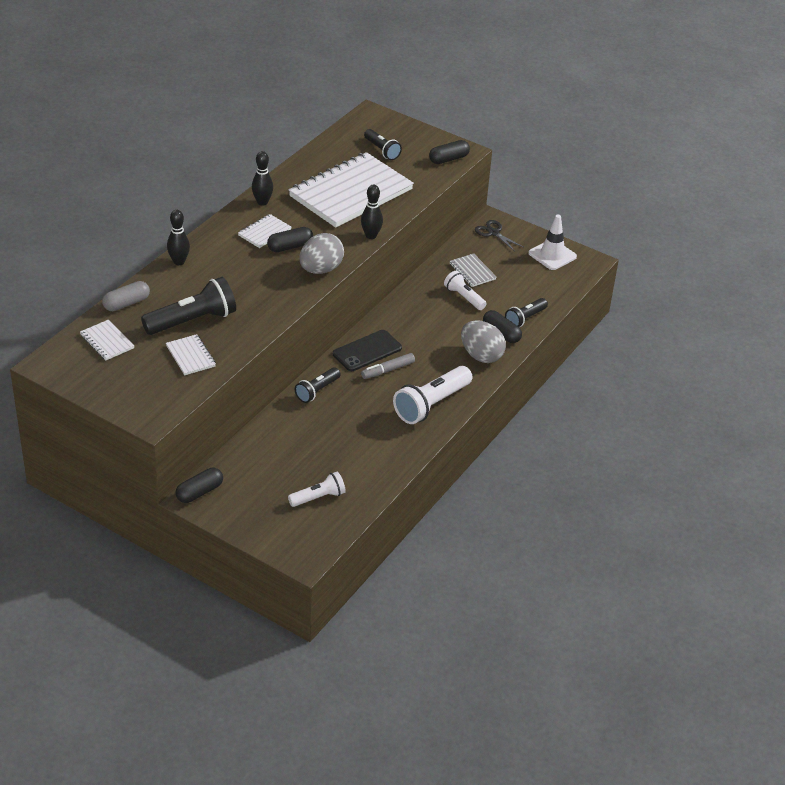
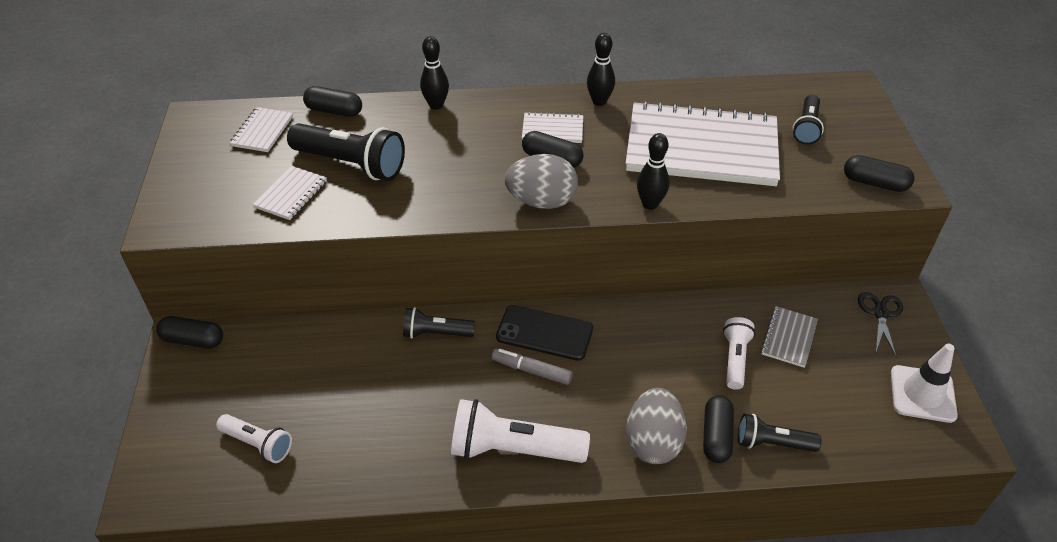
camera: 55 degrees right, 5 degrees up
(126, 303) = (334, 111): grey capsule -> black capsule

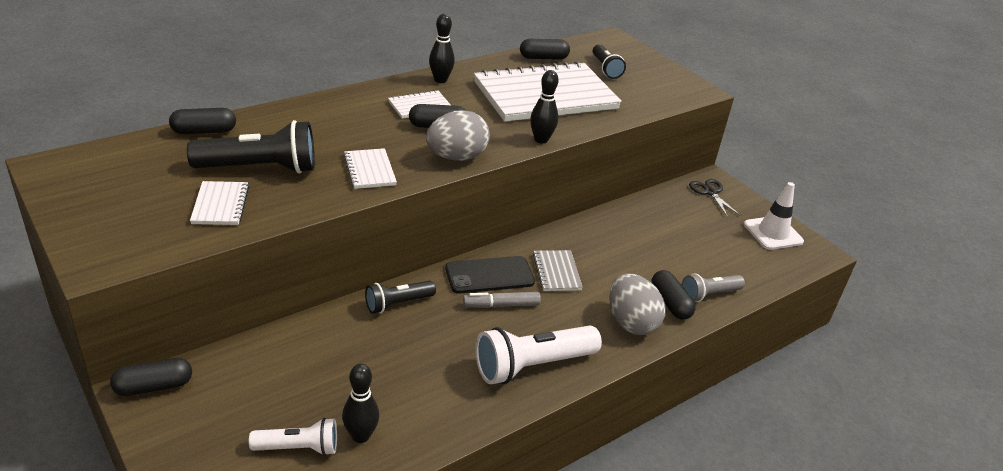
camera: 35 degrees left, 10 degrees down
(262, 131) = (141, 162): white notebook -> white notebook (369, 170)
(436, 105) = (301, 108): black bowling pin -> black bowling pin (360, 436)
(735, 359) = (642, 249): white flashlight -> none
(772, 443) = (709, 294): black flashlight -> grey flashlight
(789, 338) = (666, 224): grey notebook -> grey notebook (557, 272)
(874, 183) = (678, 93): black capsule -> black capsule (543, 58)

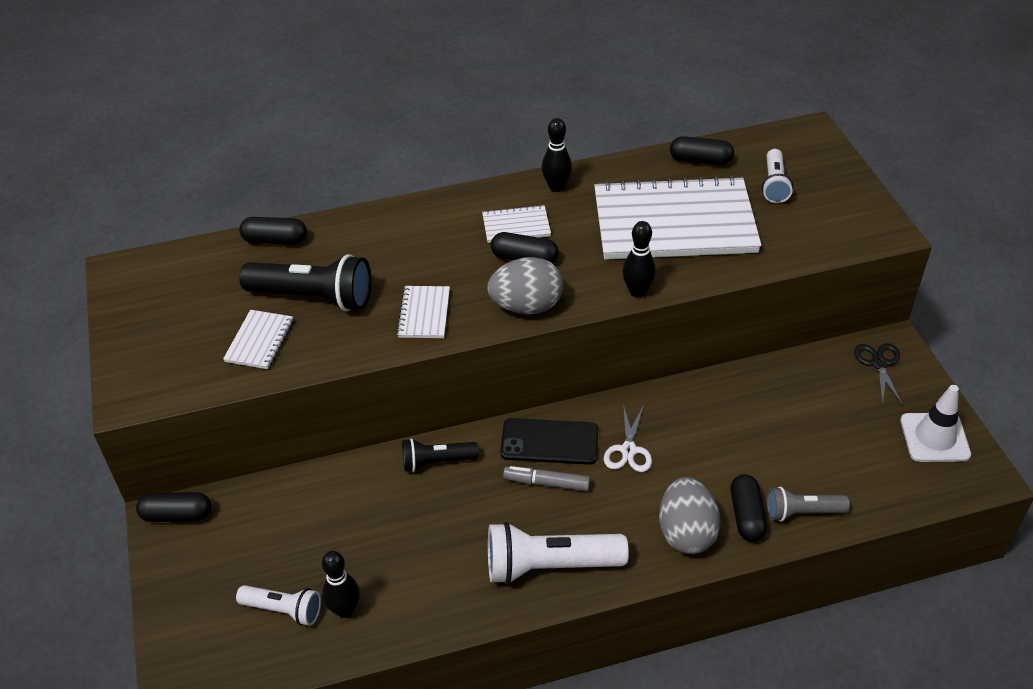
camera: 25 degrees right, 10 degrees up
(557, 272) = (628, 450): grey notebook -> white scissors
(605, 69) = (774, 185): black flashlight -> white flashlight

